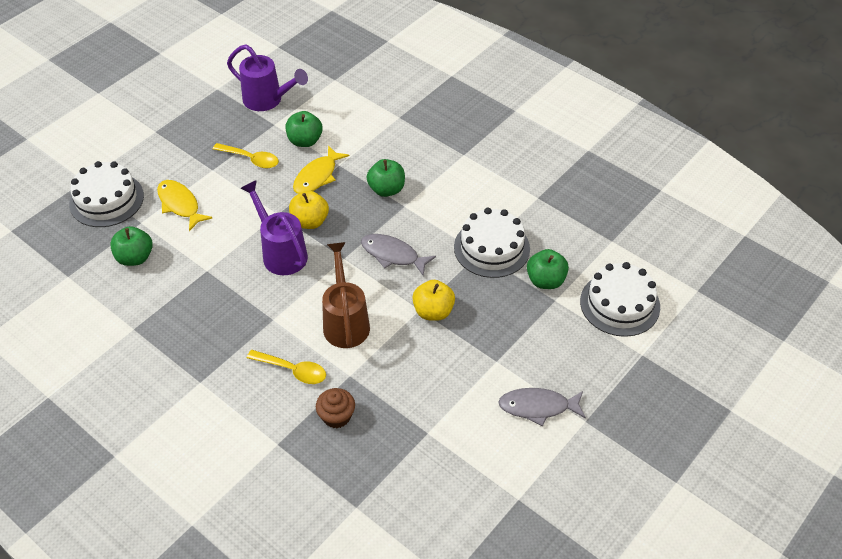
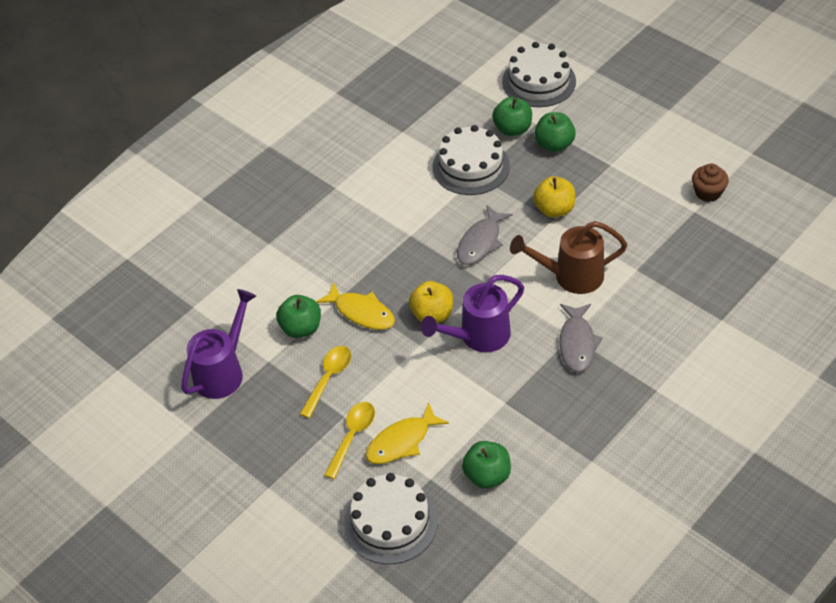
camera: 85 degrees left, 0 degrees up
(293, 370) = (635, 314): yellow spoon -> yellow spoon (352, 436)
(336, 416) = (685, 277): brown cupcake -> brown cupcake (708, 192)
(386, 189) = (385, 250): green apple -> green apple (554, 144)
(538, 407) = (658, 138): grey fish -> grey fish (577, 343)

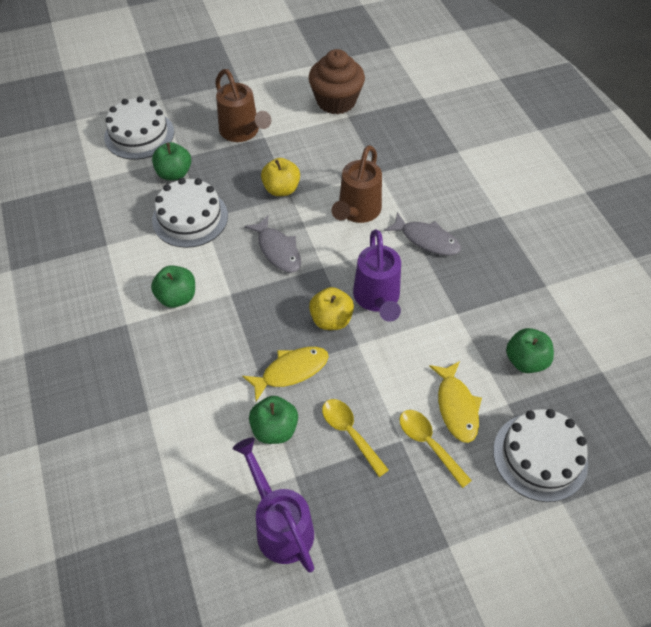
camera: 65 degrees left, 5 degrees up
(554, 144) = (214, 157): green apple -> green apple (177, 297)
(603, 146) = (242, 132): none -> brown watering can
(708, 192) = (336, 101): brown cupcake -> brown cupcake, size x1.81

